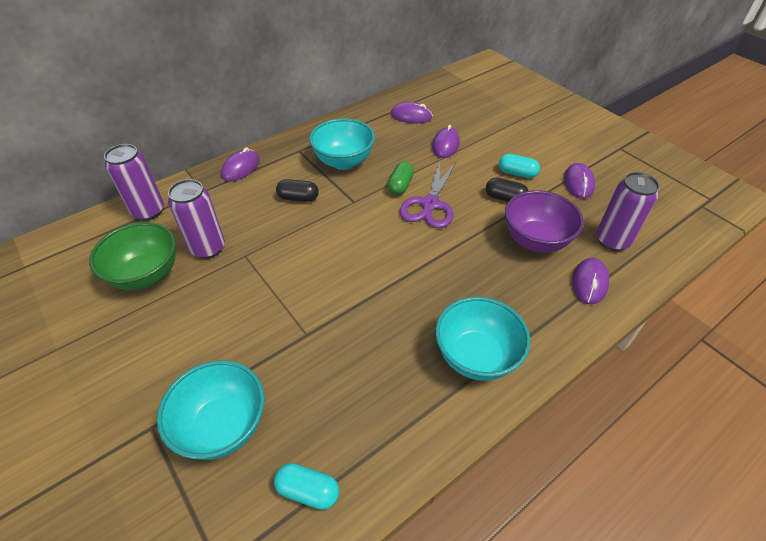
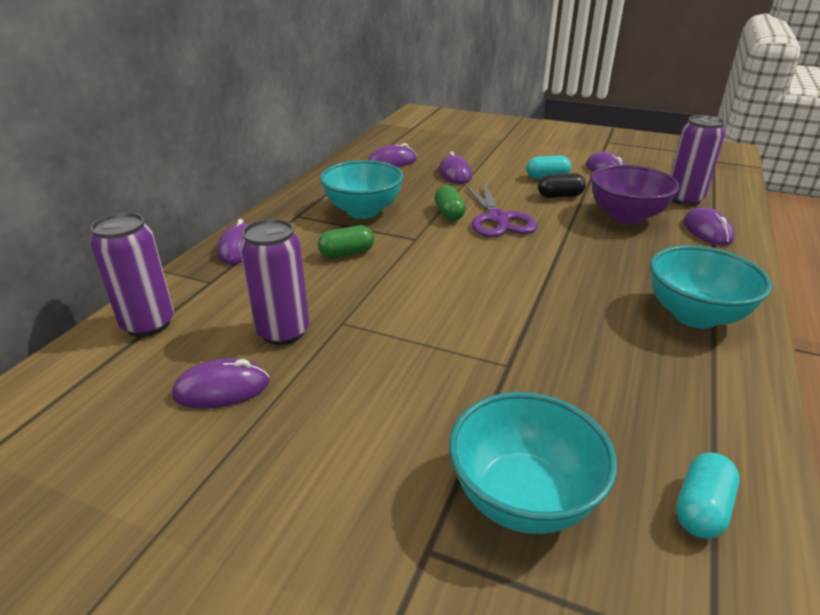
camera: 30 degrees left, 15 degrees down
(146, 275) = (222, 389): green bowl -> purple mouse
(298, 198) = (347, 253): black capsule -> green capsule
(308, 491) = (701, 509): turquoise capsule -> turquoise capsule turned 45 degrees counterclockwise

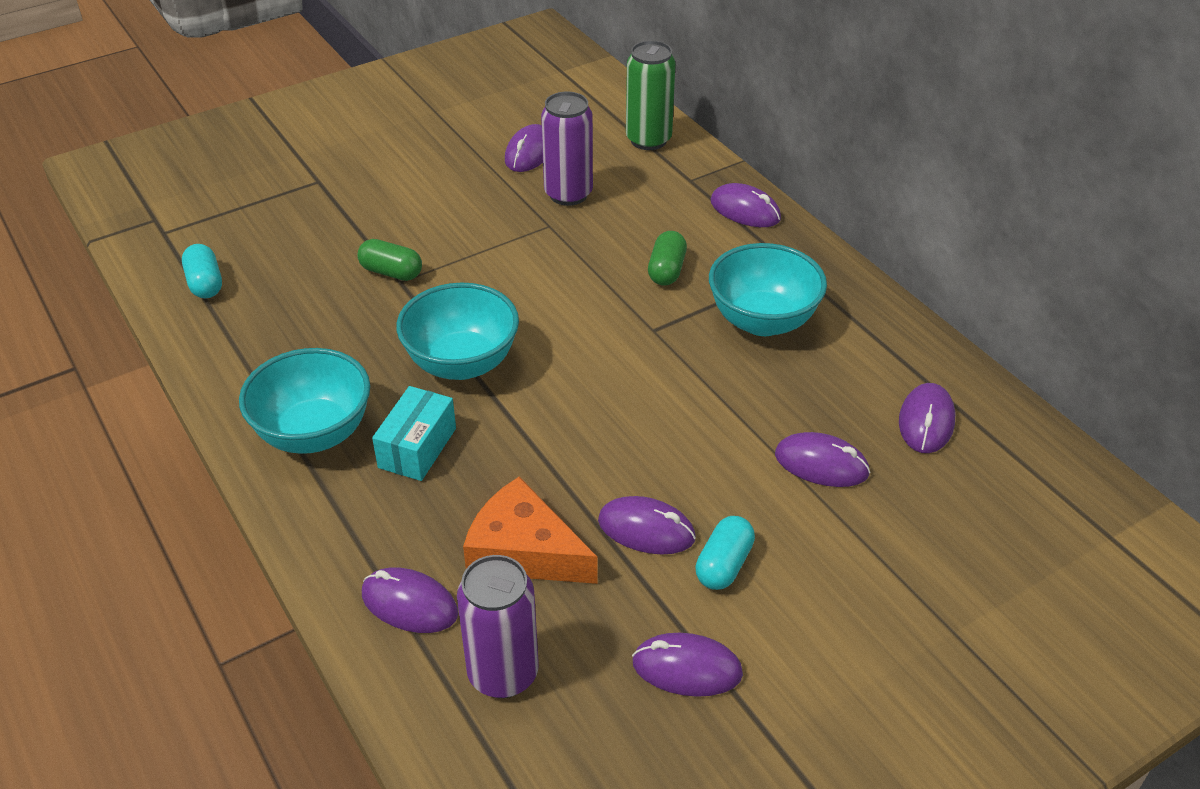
camera: 125 degrees right, 10 degrees up
(148, 324) = (648, 140): purple can -> green can
(449, 213) = (691, 387): green capsule -> green capsule (391, 272)
(497, 219) = (637, 421): purple scissors -> none
(523, 498) = (300, 225): turquoise bowl -> turquoise bowl (462, 363)
(560, 196) = (646, 529): black capsule -> purple mouse
(626, 217) = (524, 551): purple bowl -> orange cheese
(631, 272) = (417, 448): none -> turquoise box

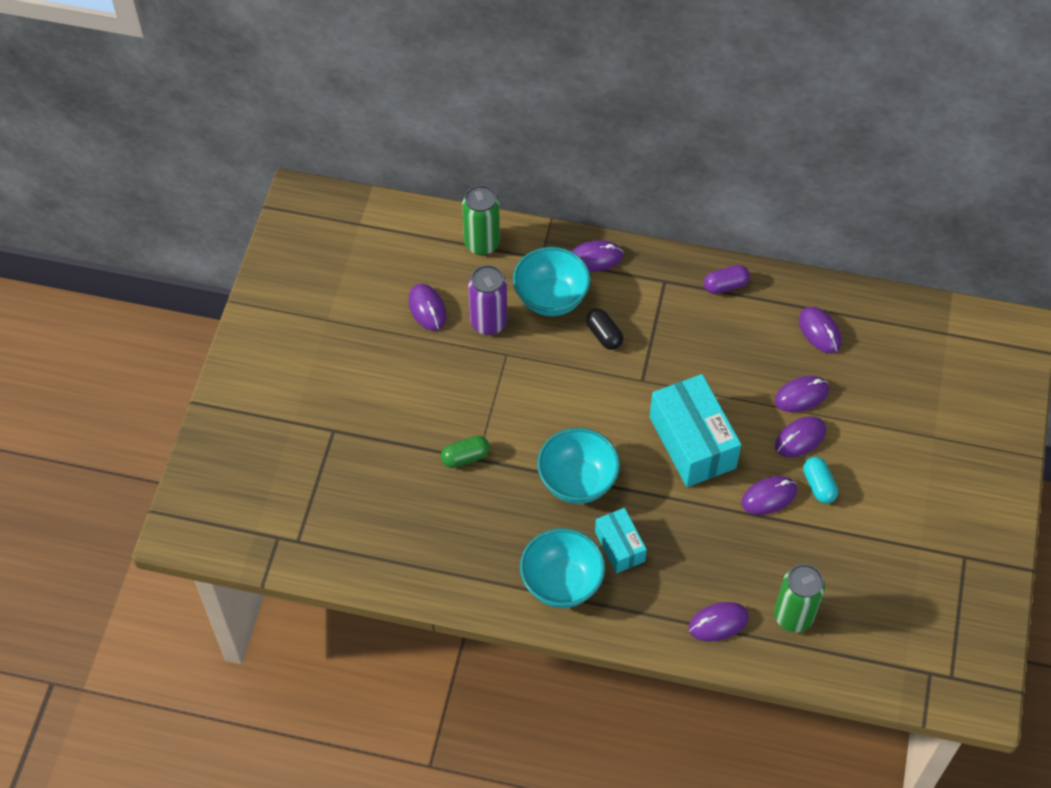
camera: 45 degrees left, 15 degrees up
(205, 283) = (375, 551): turquoise capsule -> none
(503, 673) = (793, 616): purple can -> green can
(524, 551) = (732, 554): orange cheese -> none
(630, 416) = (692, 442): none -> turquoise box
(667, 270) = (604, 335): green capsule -> black capsule
(687, 668) = (857, 547): purple mouse -> purple mouse (800, 438)
(762, 321) = (686, 330): turquoise bowl -> turquoise bowl (551, 298)
(861, 313) = (725, 285): none -> purple capsule

